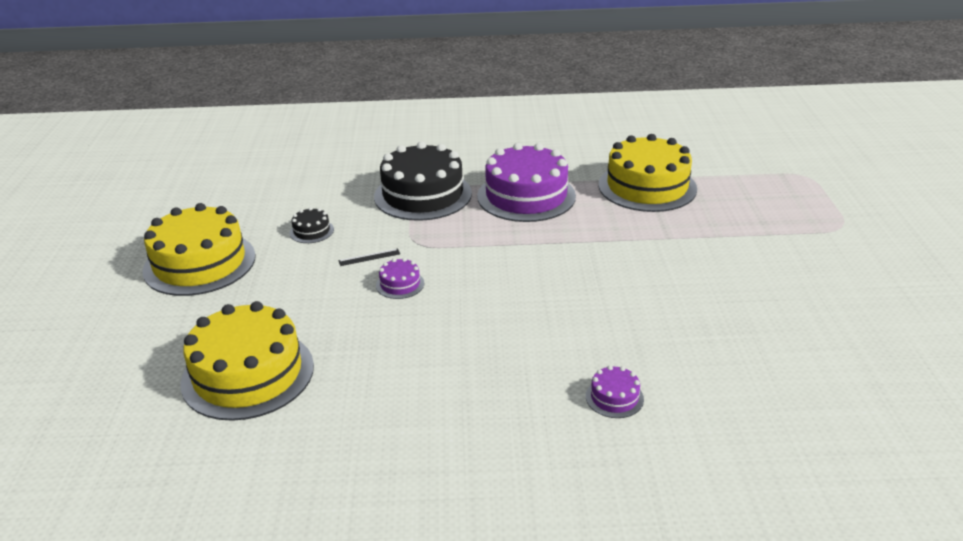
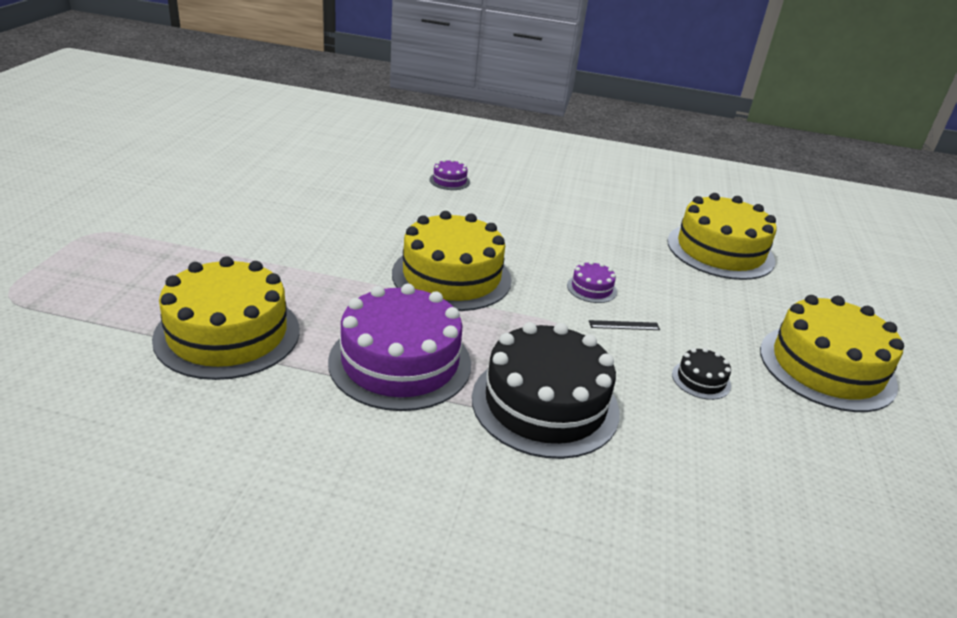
camera: 170 degrees left, 0 degrees up
(530, 264) = (451, 276): none -> yellow cake

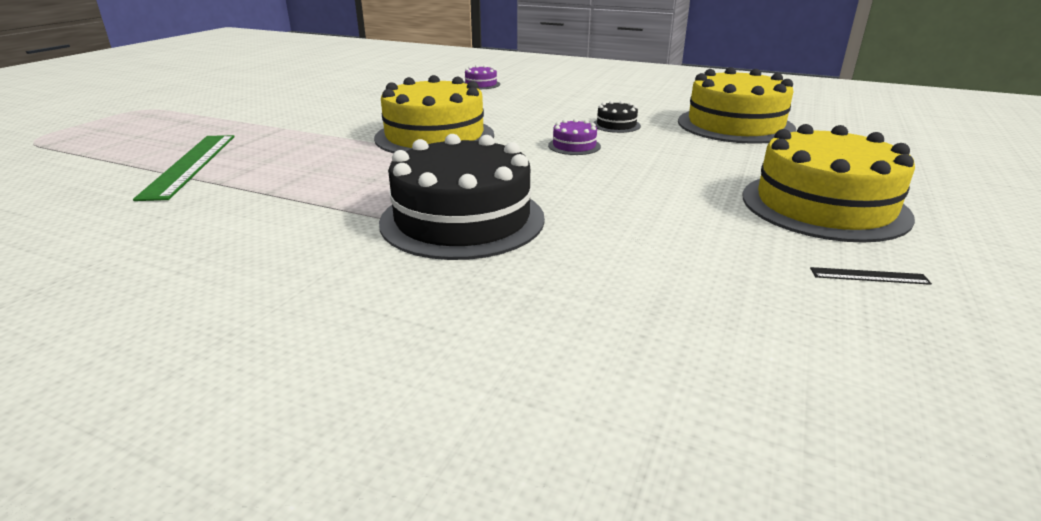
camera: 15 degrees right, 5 degrees down
(227, 334) = (190, 165): yellow cake -> green ruler
(400, 362) = (334, 186): purple cake -> none
(624, 325) = (592, 170): black ruler -> black ruler (869, 276)
(701, 380) = (657, 209): black cake -> black cake (616, 125)

